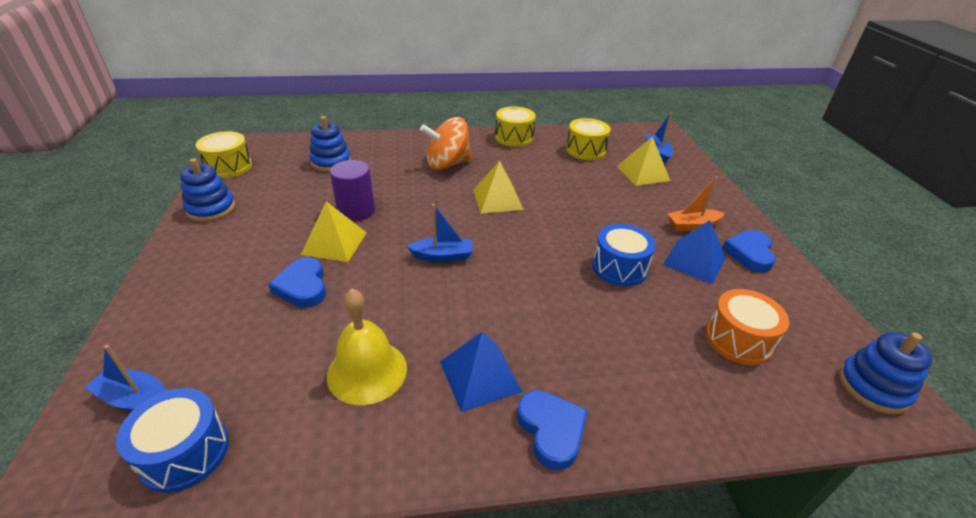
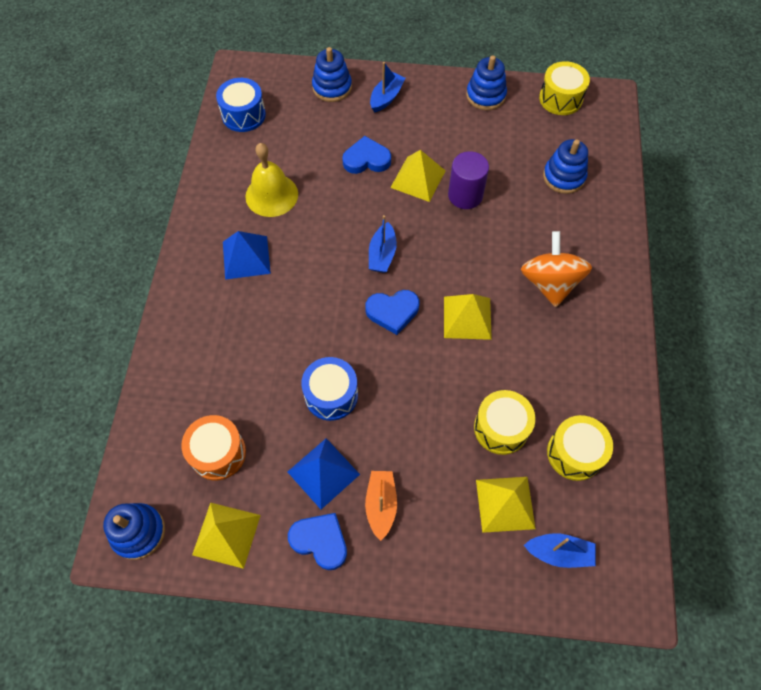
camera: 105 degrees right, 25 degrees up
(136, 399) = (288, 89): blue boat -> blue boat (386, 97)
(151, 342) = (332, 87): none -> blue stacking toy
(514, 137) = (617, 371): yellow drum -> yellow drum (501, 428)
(551, 430) = (191, 288): blue heart -> blue heart (392, 312)
(803, 313) = (226, 534): none -> yellow pyramid

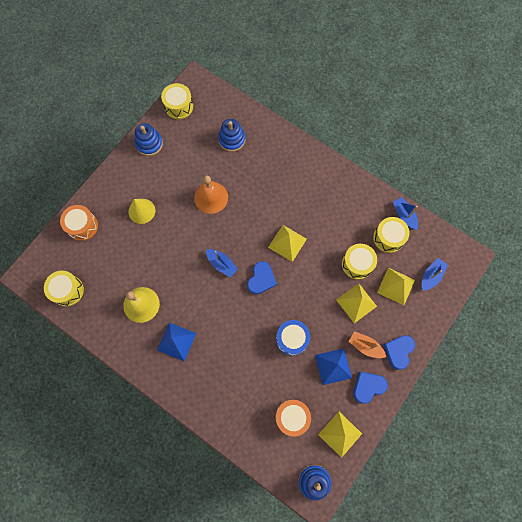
camera: 60 degrees left, 10 degrees up
(243, 115) = (67, 290): blue drum -> yellow drum
(332, 87) = (82, 226): blue stacking toy -> orange drum
(366, 159) = (151, 236): blue heart -> blue heart (398, 351)
(386, 97) = (112, 199): blue boat -> blue boat (404, 215)
(392, 133) = (141, 211): none -> yellow cone
(418, 179) = (183, 216): yellow pyramid -> yellow pyramid (356, 303)
(465, 195) = (211, 197): purple cylinder -> orange bell
(550, 283) = (291, 189): orange spinning top -> none

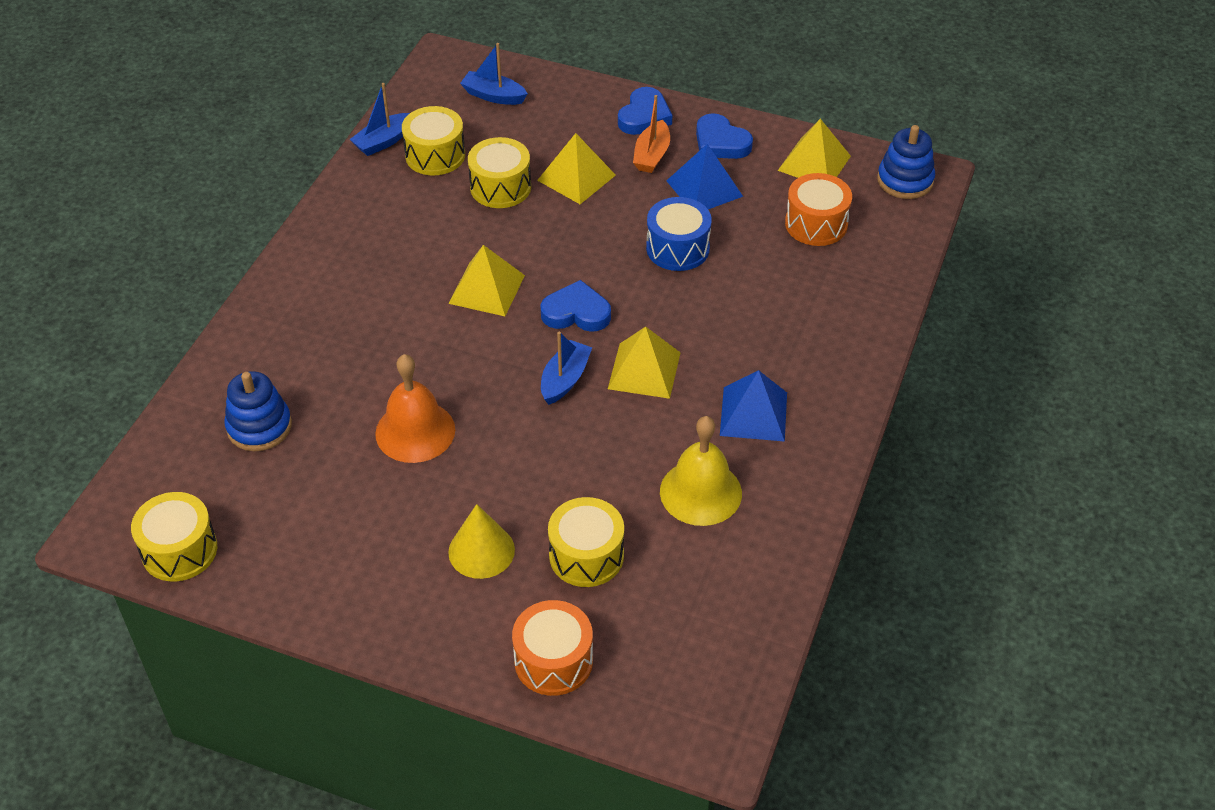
camera: 105 degrees left, 25 degrees down
(67, 290) = (722, 641): yellow drum -> yellow drum (586, 555)
(149, 144) = (297, 584): blue stacking toy -> none
(396, 286) = (527, 134): yellow pyramid -> yellow pyramid (644, 370)
(398, 351) = (644, 116): blue heart -> blue heart turned 75 degrees counterclockwise

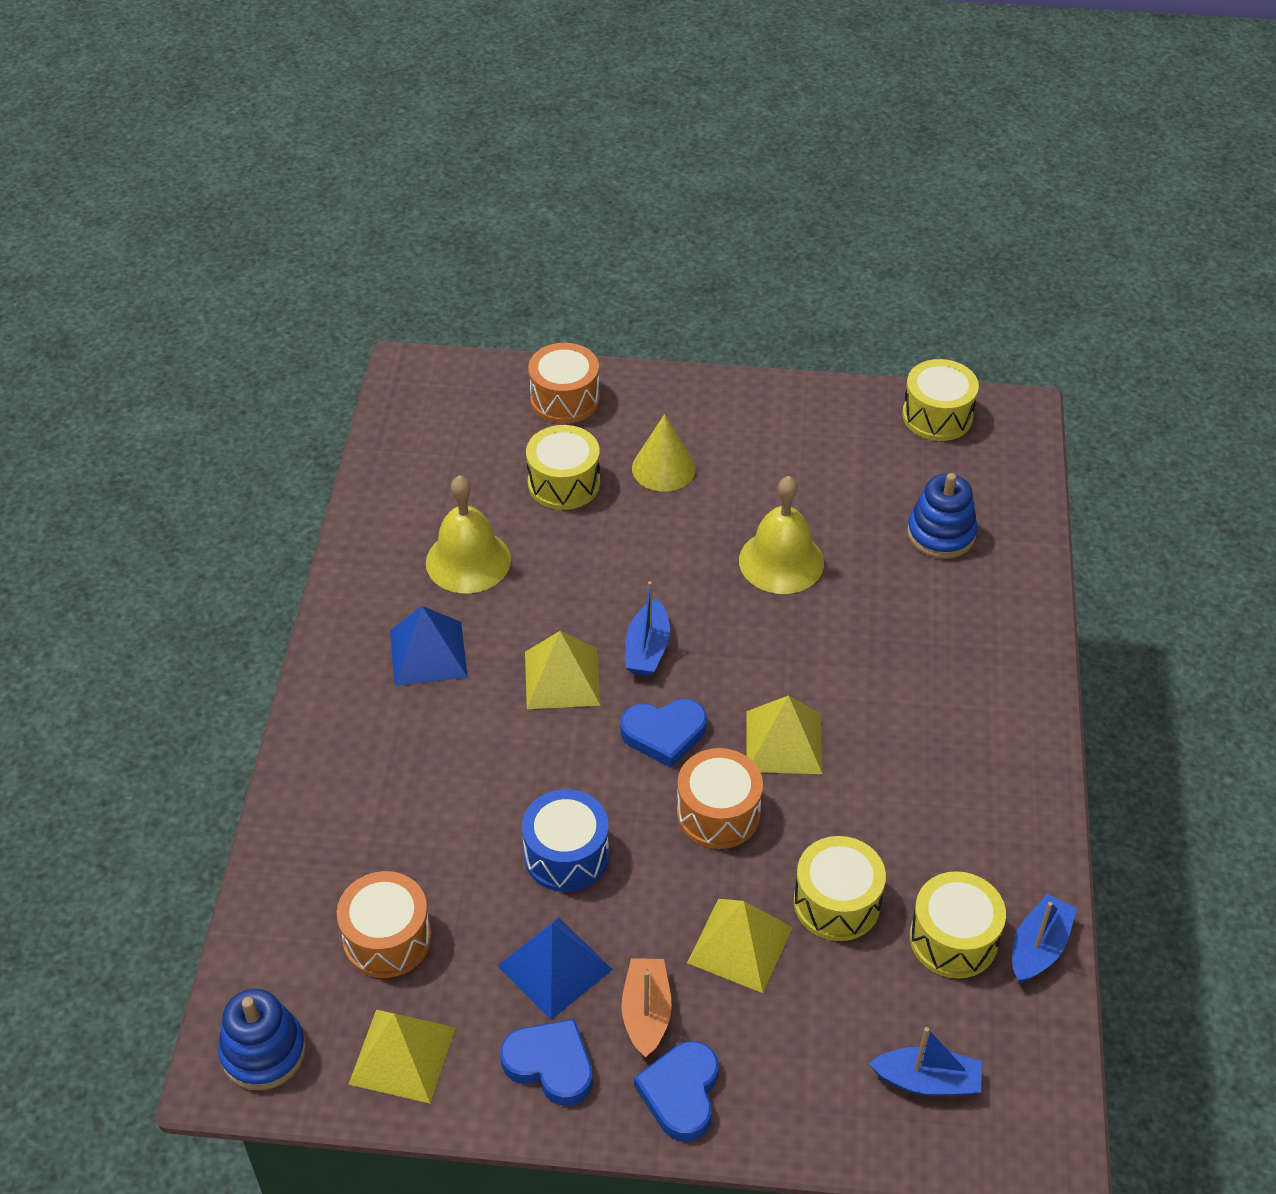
camera: 165 degrees right, 0 degrees up
(415, 431) = (781, 561): orange bell -> yellow bell
(557, 253) = (718, 813): none -> orange drum

